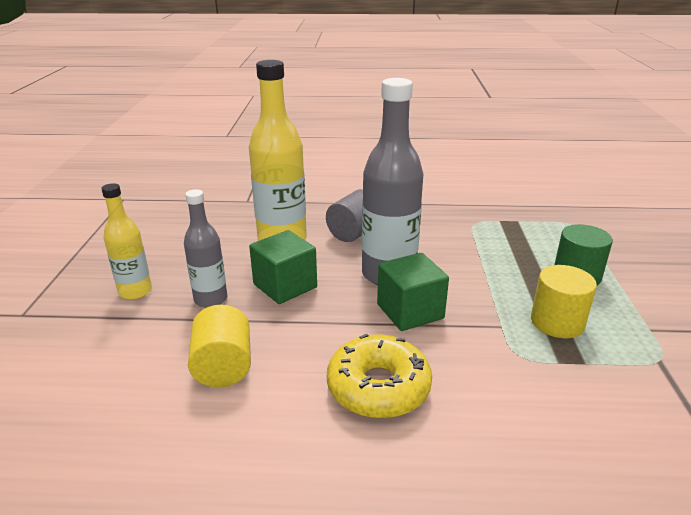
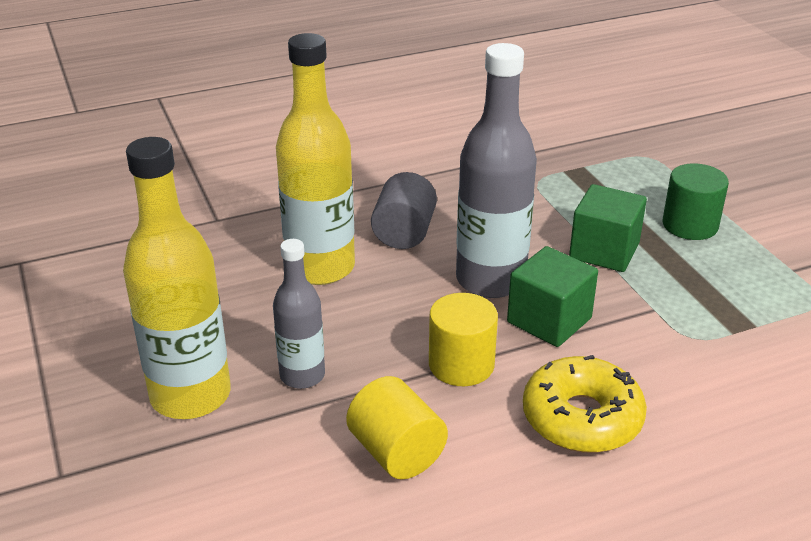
camera: 25 degrees left, 5 degrees up
(135, 291) = (190, 395): yellow bottle -> yellow bottle, size x1.74
(285, 286) = (380, 330): green cube -> green cube (604, 251)
(557, 322) = (704, 288): yellow cylinder -> yellow cylinder (461, 365)

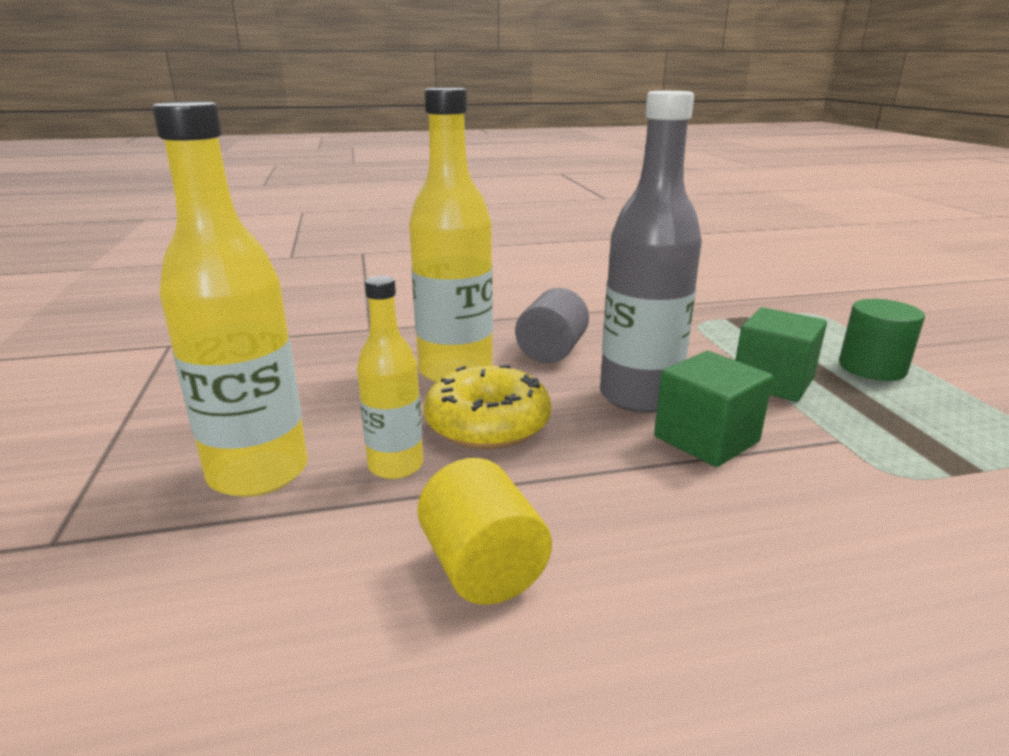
camera: 10 degrees right, 10 degrees down
(302, 375) = (396, 466): grey bottle -> yellow bottle
(461, 365) = (591, 474): yellow cylinder -> none
(582, 418) = (749, 554): yellow donut -> yellow donut (487, 424)

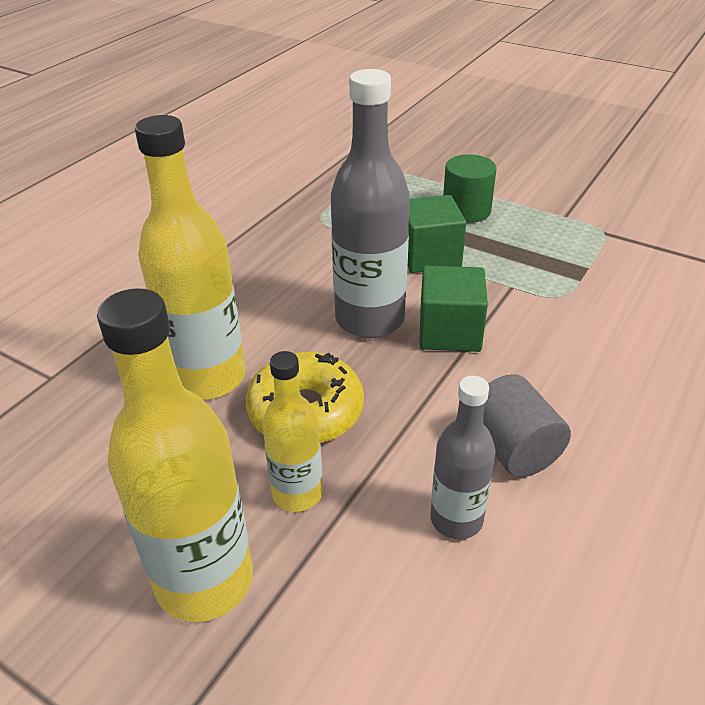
camera: 45 degrees left, 15 degrees up
(482, 567) = (456, 519): yellow cylinder -> grey bottle
(551, 351) = (254, 310): grey cylinder -> grey cylinder (513, 449)

